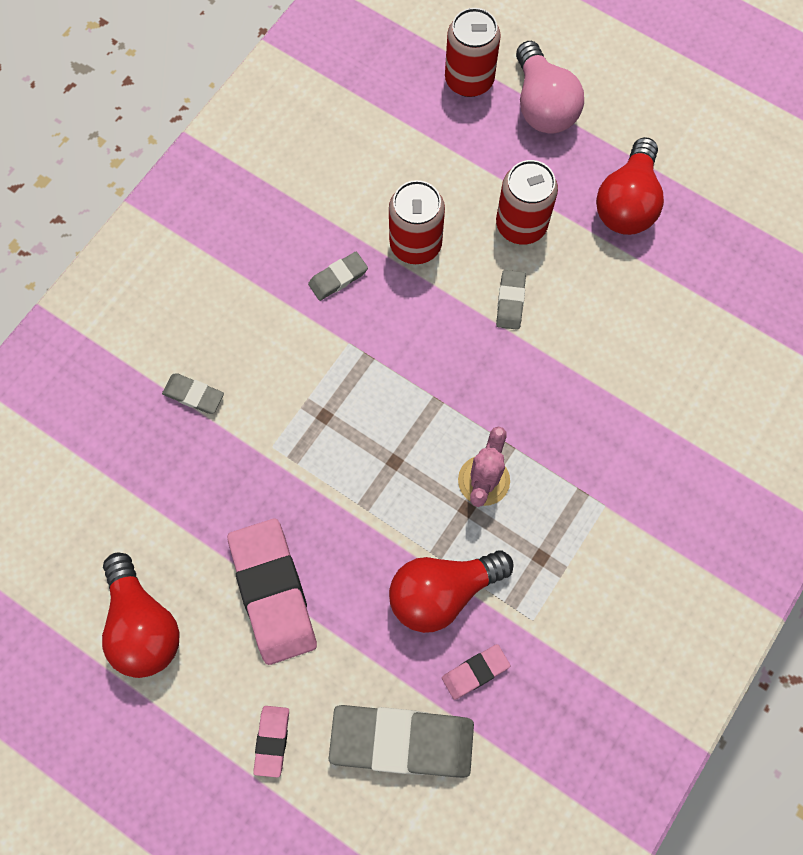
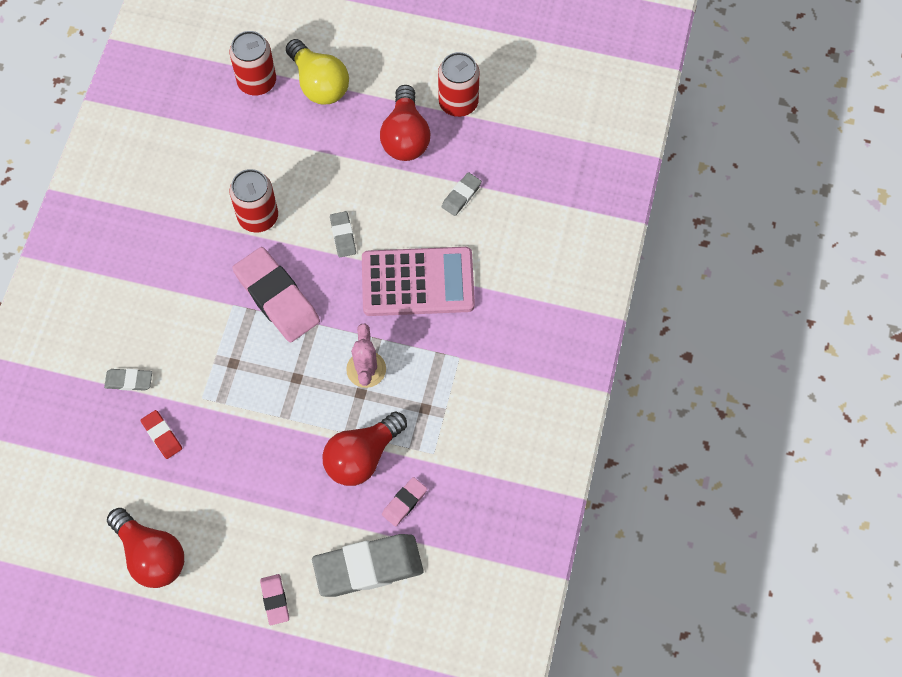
camera: 20 degrees left, 5 degrees down
(208, 477) = (162, 435): none -> red eraser
(273, 592) = (239, 499): pink eraser -> pink eraser (277, 297)
(338, 278) = (208, 260): grey eraser -> grey eraser (461, 196)
(521, 225) = (332, 177): red can -> red can (458, 102)
(542, 105) = (319, 83): pink light bulb -> yellow light bulb
(584, 391) = (418, 282): none -> pink calculator

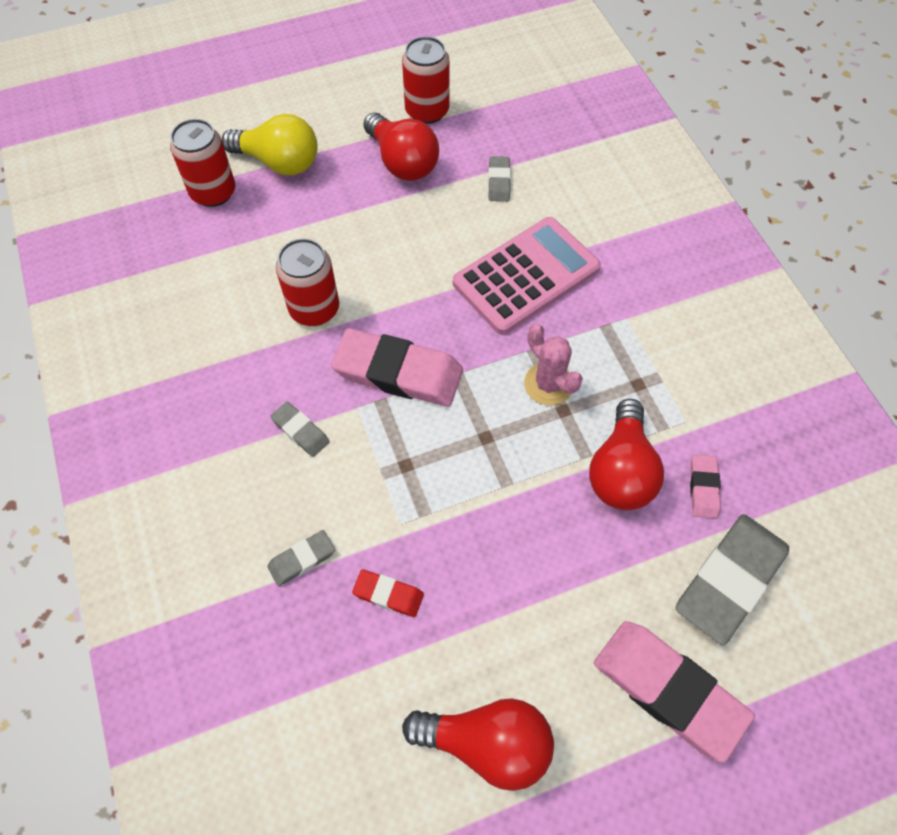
camera: 35 degrees left, 5 degrees down
(275, 600) = (668, 690): pink eraser -> pink eraser, size x2.10
(343, 236) = (417, 277): grey eraser -> grey eraser (300, 431)

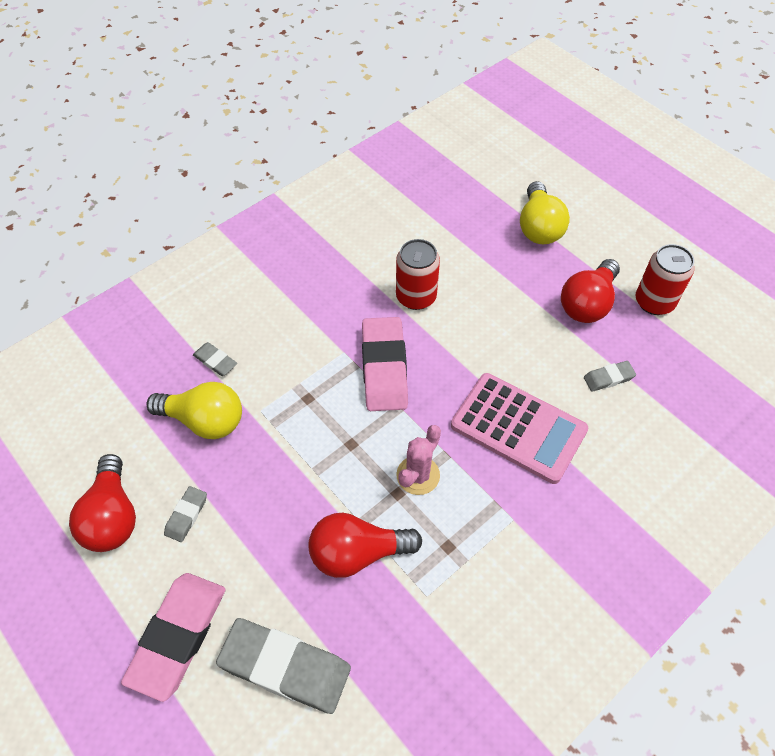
camera: 70 degrees right, 5 degrees down
(213, 192) = (488, 201): red can -> none
(300, 431) = (311, 325): grey eraser -> grey eraser (186, 515)
(388, 594) = (204, 421): red eraser -> yellow light bulb
(703, 488) = (365, 626): pink eraser -> none

